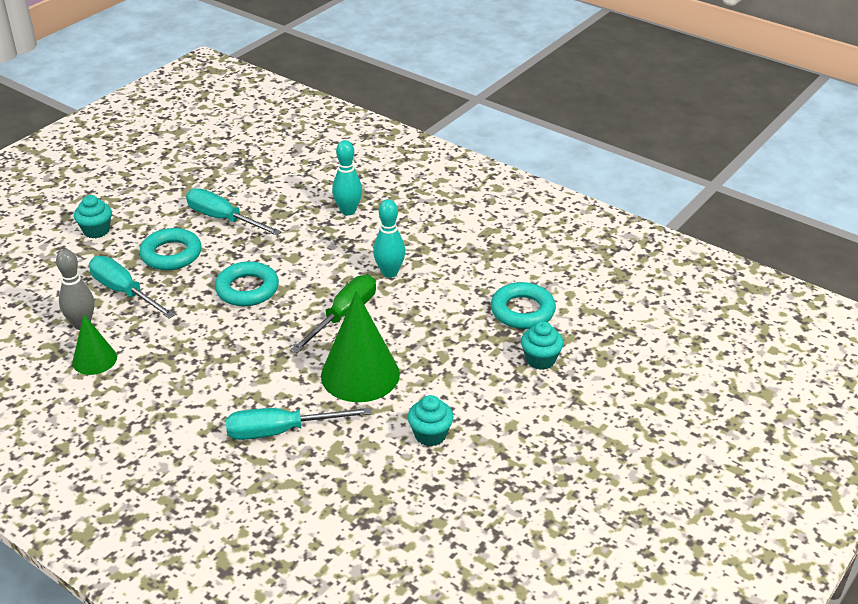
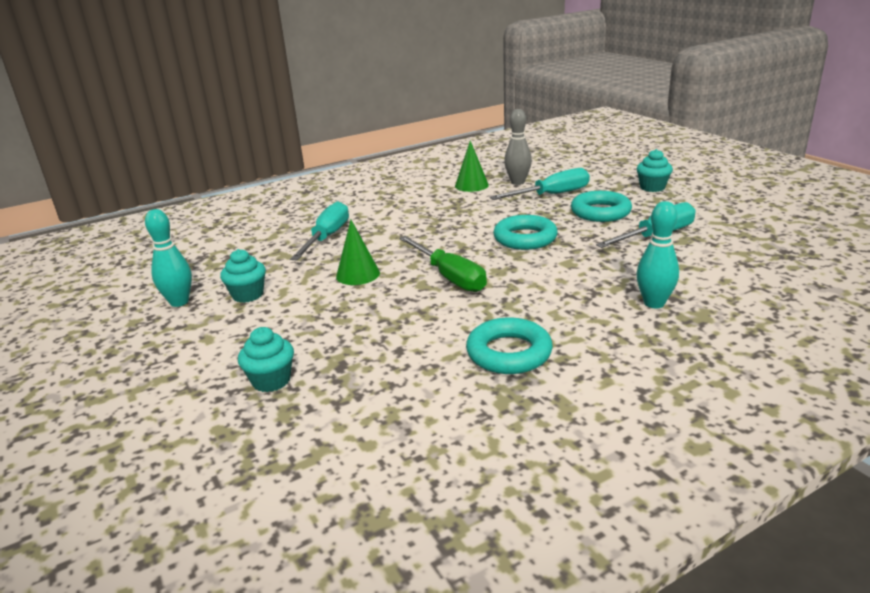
camera: 115 degrees right, 10 degrees down
(360, 374) = (358, 274): green cone -> green cone, size x0.56
(389, 272) = (507, 311): turquoise bowling pin -> turquoise bowling pin (179, 302)
(522, 311) = (366, 390): turquoise ring -> turquoise ring (509, 353)

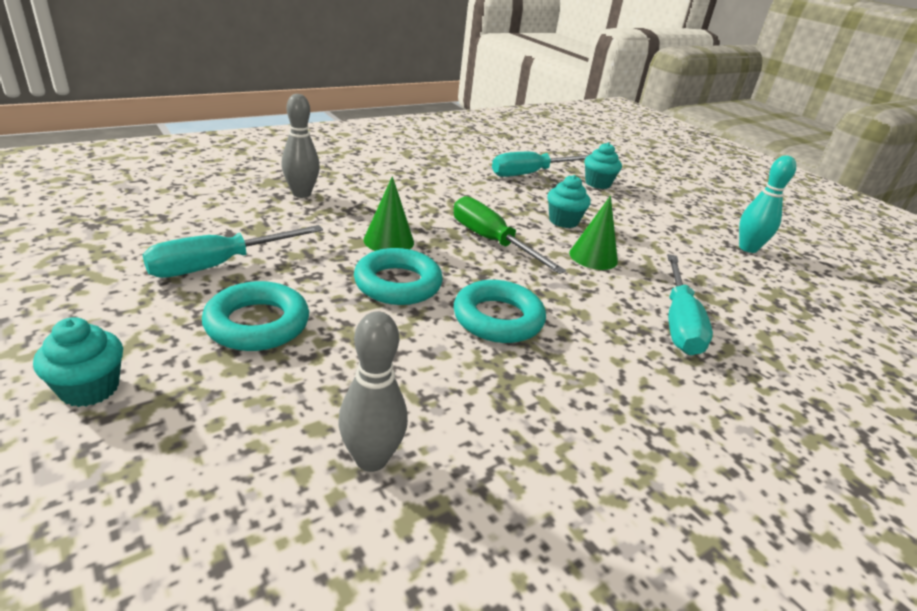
camera: 170 degrees right, 5 degrees up
(248, 295) = (689, 247): turquoise cupcake -> turquoise cupcake (563, 221)
(471, 185) = (482, 459): green cone -> green cone (388, 241)
(509, 353) = (437, 178): turquoise ring -> turquoise ring (498, 318)
(552, 195) = (315, 390): turquoise screwdriver -> turquoise screwdriver (530, 174)
(654, 303) = (301, 194): turquoise bowling pin -> grey bowling pin

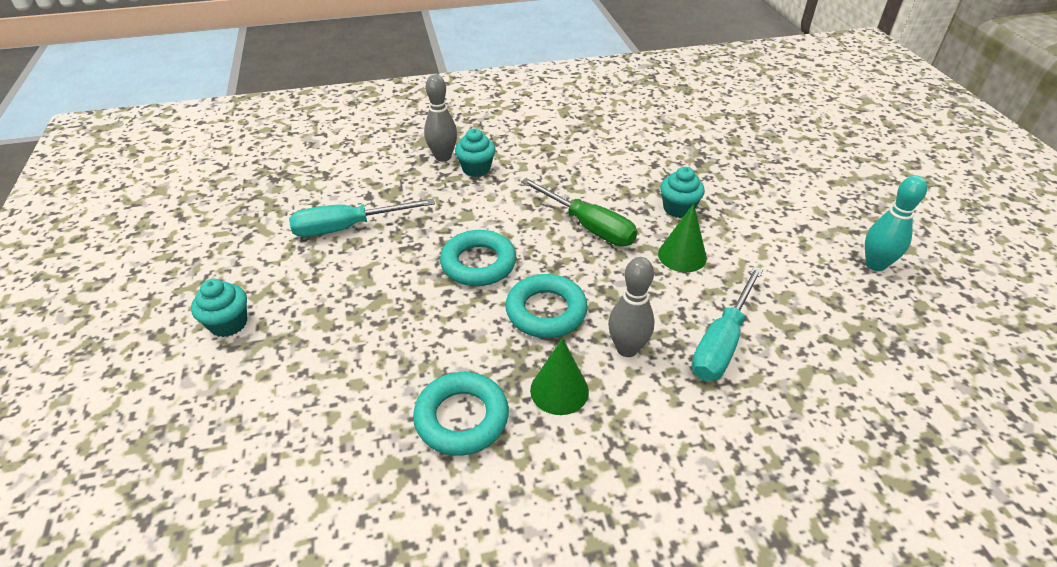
camera: 25 degrees right, 10 degrees up
(257, 324) = (353, 287): turquoise ring -> turquoise ring (462, 418)
(371, 459) = (382, 416): grey bowling pin -> grey bowling pin (627, 349)
(388, 241) = (493, 216): green cone -> green cone (559, 390)
(491, 241) = (588, 226): green screwdriver -> green screwdriver turned 150 degrees clockwise
(530, 174) = (679, 144): turquoise screwdriver -> none
(597, 183) = (750, 162): turquoise cupcake -> turquoise cupcake (476, 169)

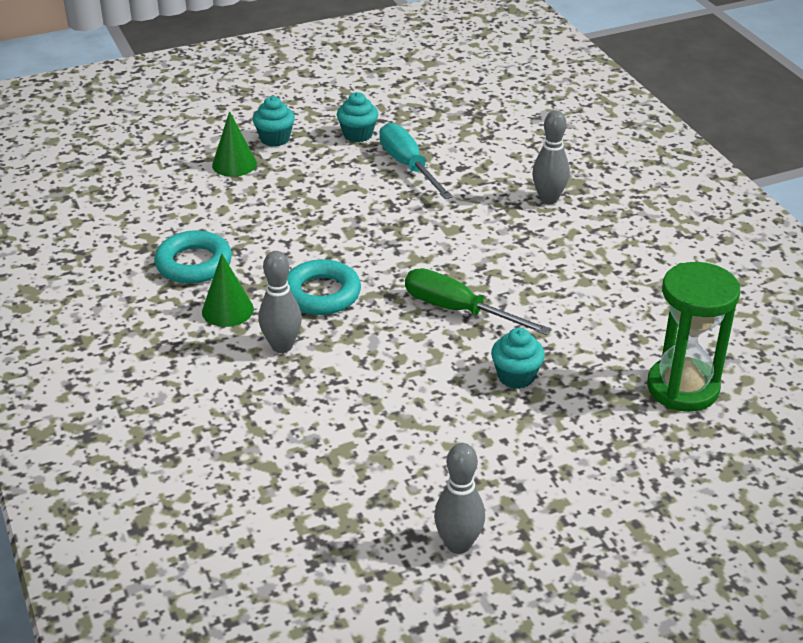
camera: 80 degrees right, 5 degrees down
(476, 169) = (535, 224): turquoise cupcake -> turquoise cupcake (358, 134)
(478, 263) = (378, 247): turquoise ring -> none
(588, 226) = (458, 310): green screwdriver -> green screwdriver turned 90 degrees clockwise
(682, 255) = (429, 380): green cone -> green cone (234, 164)
(692, 139) = (682, 388): none -> green hourglass
(722, 342) = (301, 408): turquoise screwdriver -> none
(875, 265) = (458, 544): turquoise bowling pin -> grey bowling pin

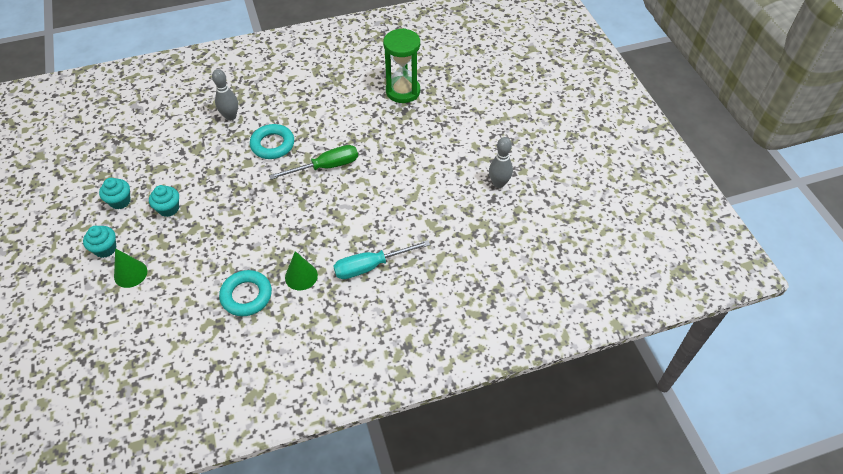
camera: 85 degrees left, 15 degrees up
(282, 346) = (341, 249): grey bowling pin -> none
(321, 294) = (296, 228): turquoise ring -> turquoise ring (272, 145)
(408, 166) = (170, 177): turquoise screwdriver -> turquoise screwdriver (371, 266)
(458, 310) = (326, 167): green screwdriver -> green screwdriver turned 150 degrees counterclockwise
(516, 376) = (385, 149): turquoise cupcake -> turquoise cupcake (168, 209)

